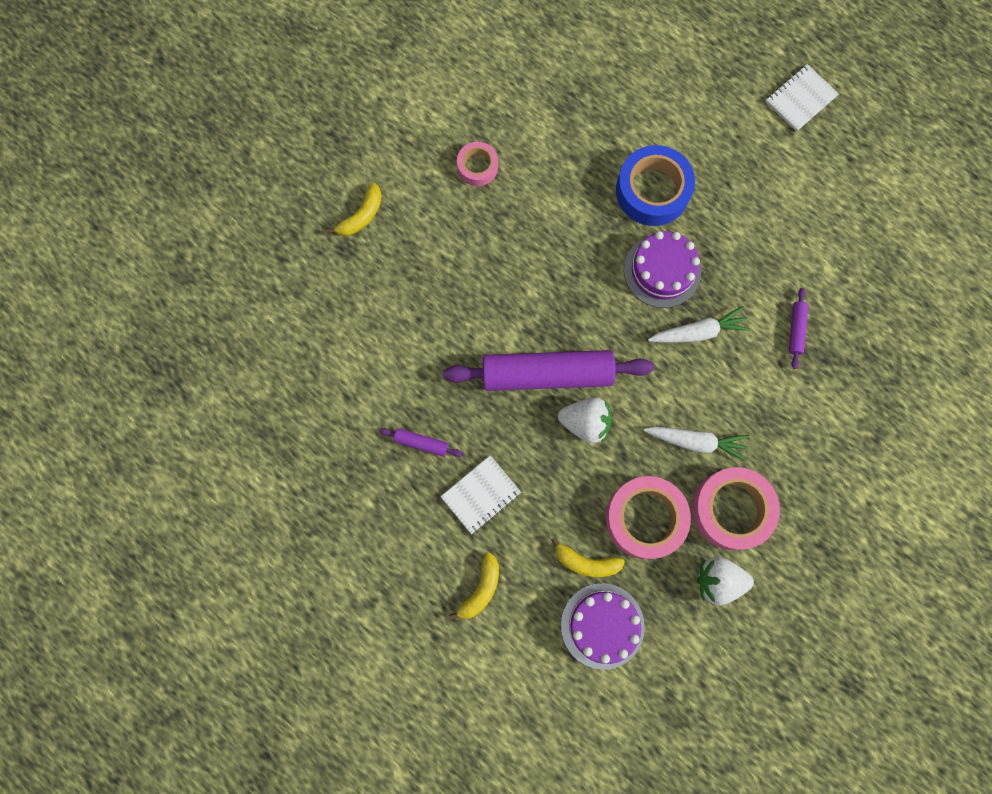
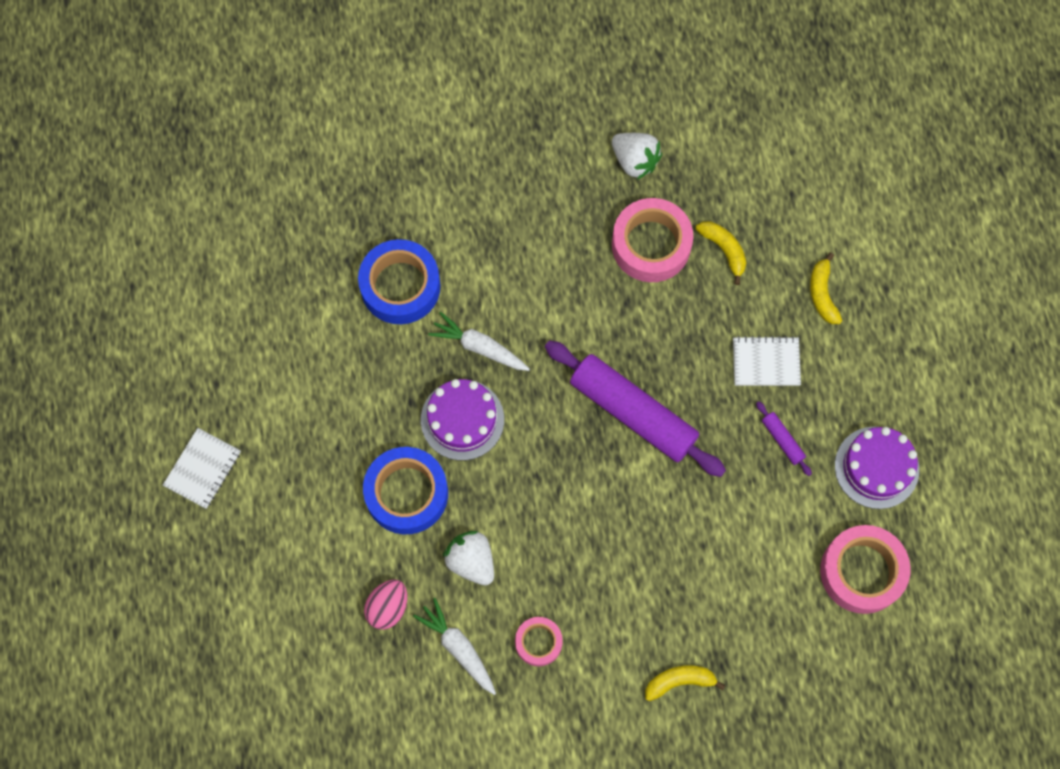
camera: 140 degrees left, 5 degrees down
(481, 589) = (822, 294): yellow banana -> yellow banana turned 75 degrees counterclockwise
(585, 423) = (635, 350): white strawberry -> white strawberry (471, 561)
(596, 111) = (388, 607): none -> pink egg
(602, 625) = (749, 198): purple cake -> purple cake (876, 467)
(696, 442) = (560, 267): white carrot -> white carrot (458, 648)
(731, 510) = (579, 200): pink tape -> pink tape (862, 572)
(796, 330) = (400, 286): purple rolling pin -> blue tape
(800, 99) = (203, 469): white notebook -> white notebook turned 60 degrees counterclockwise

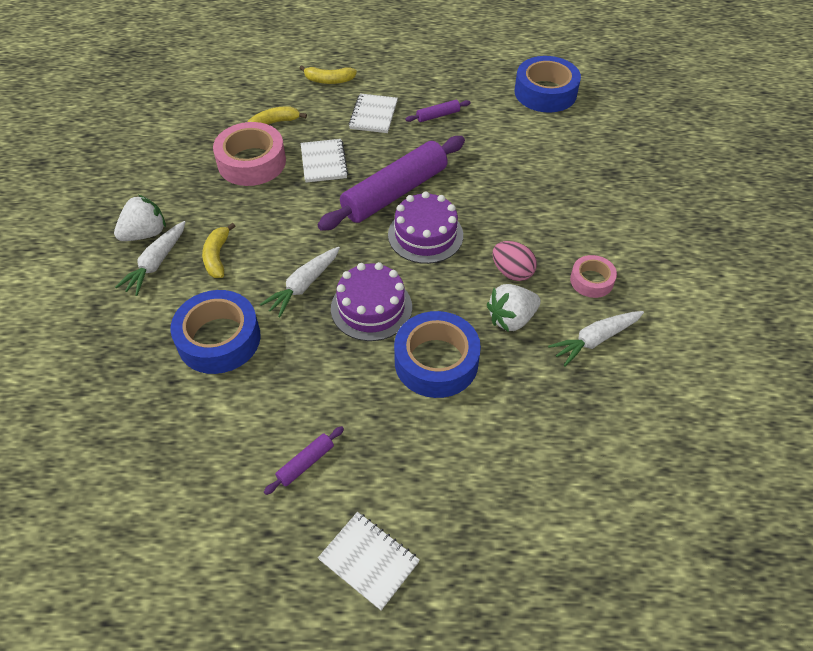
camera: 80 degrees left, 20 degrees down
(282, 398) = (305, 463): none -> purple rolling pin
(388, 607) = (551, 392): pink egg -> pink egg (512, 272)
(483, 197) = (156, 263): none -> white carrot
(635, 161) = (173, 161): white strawberry -> white strawberry (145, 234)
(667, 323) = (324, 162): none -> white notebook
(679, 681) = (627, 197): yellow banana -> yellow banana (217, 257)
(862, 572) = (545, 92): pink tape -> blue tape
(876, 467) = (468, 75): purple cake -> purple cake (425, 235)

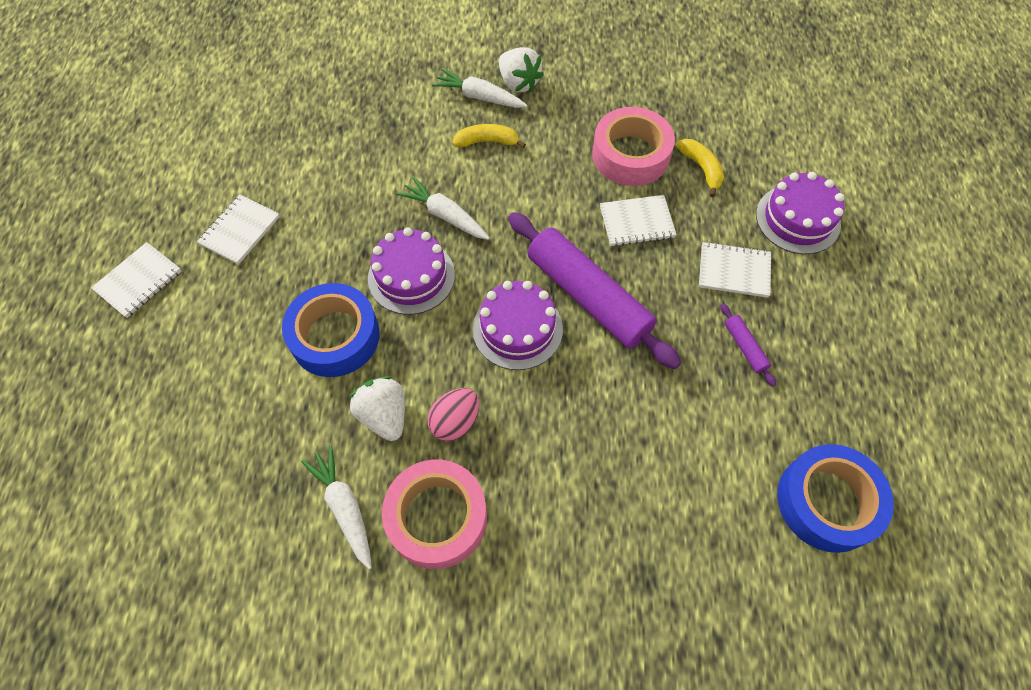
camera: 90 degrees right, 10 degrees up
(219, 339) = (383, 155): blue tape -> none
(305, 463) = (240, 230): purple rolling pin -> white notebook
(329, 80) = (797, 219): yellow banana -> purple cake
(591, 281) = (437, 517): pink tape -> pink tape, size x1.80

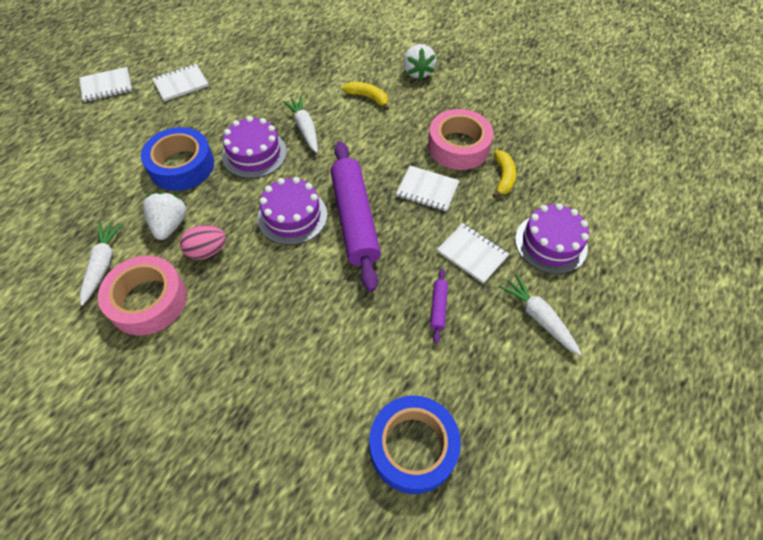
camera: 30 degrees right, 5 degrees down
(479, 97) = (385, 70): white carrot -> white carrot (538, 317)

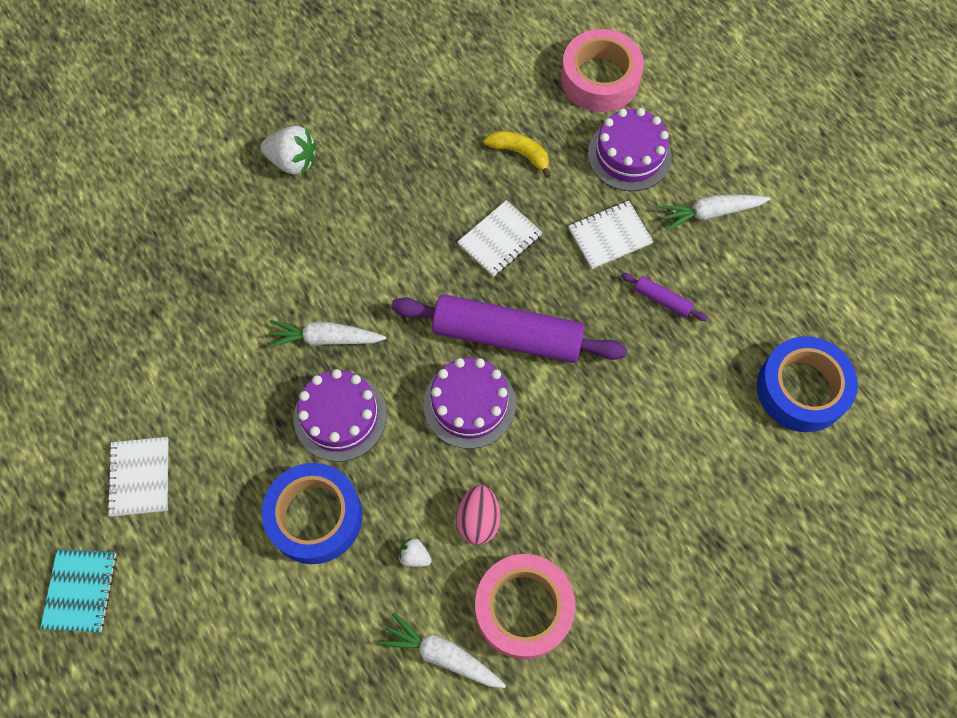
camera: 65 degrees left, 10 degrees up
(107, 86) = (81, 590): white notebook -> turquoise notebook
(170, 225) = (414, 556): white strawberry -> white strawberry, size x0.52
(368, 97) = (308, 241): yellow banana -> none
(458, 146) = (449, 176): pink tape -> pink tape (600, 78)

